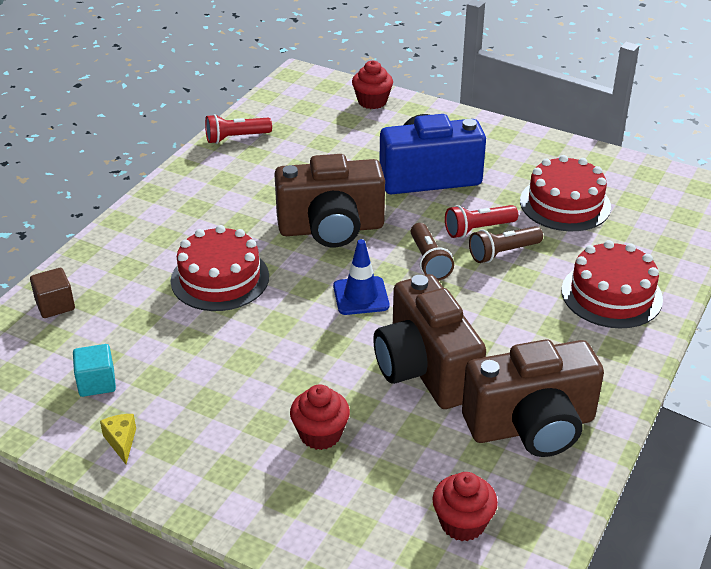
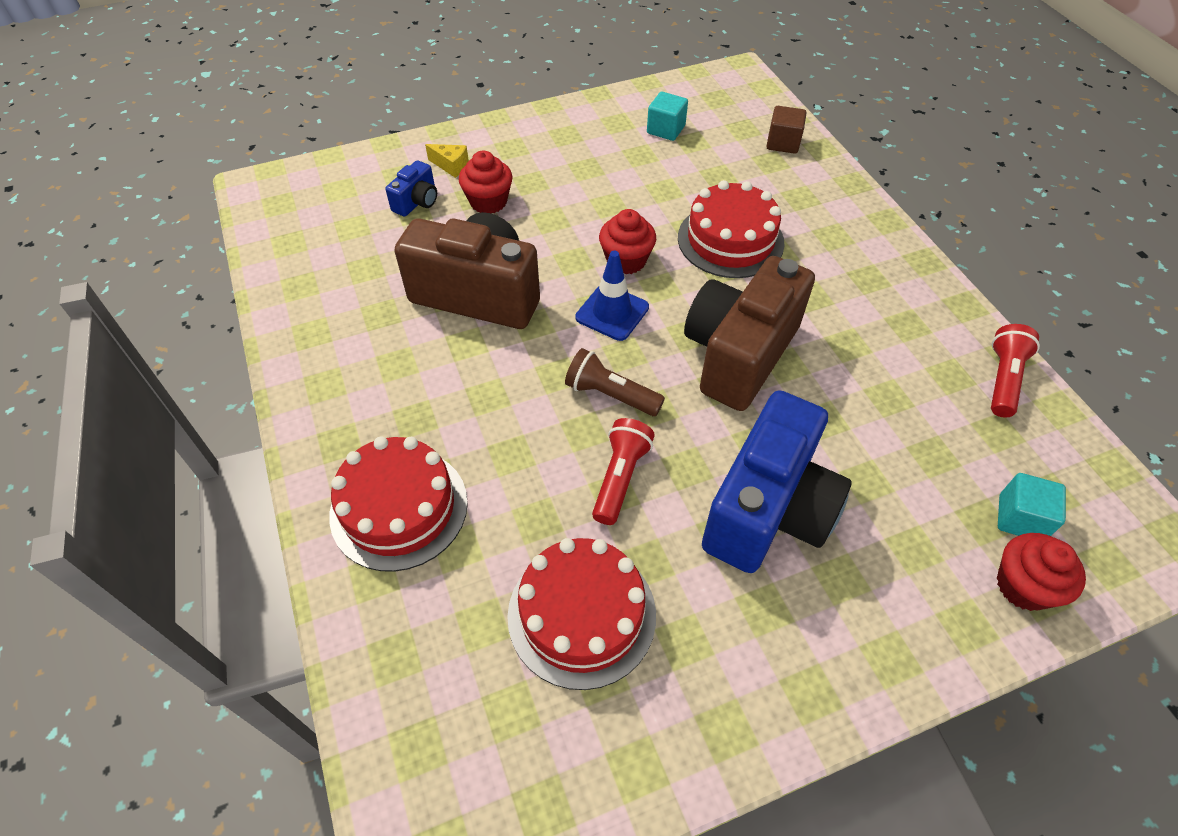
camera: 130 degrees right, 15 degrees up
(121, 442) = (593, 118): yellow cheese -> yellow cheese (451, 166)
(332, 111) = (1020, 518): none -> turquoise cube
(373, 482) = (417, 202): none -> blue camera
(462, 523) = (332, 221): red cupcake -> red cupcake (626, 260)
(503, 253) = (560, 467): brown flashlight -> none
(531, 426) = (348, 313): brown camera -> none

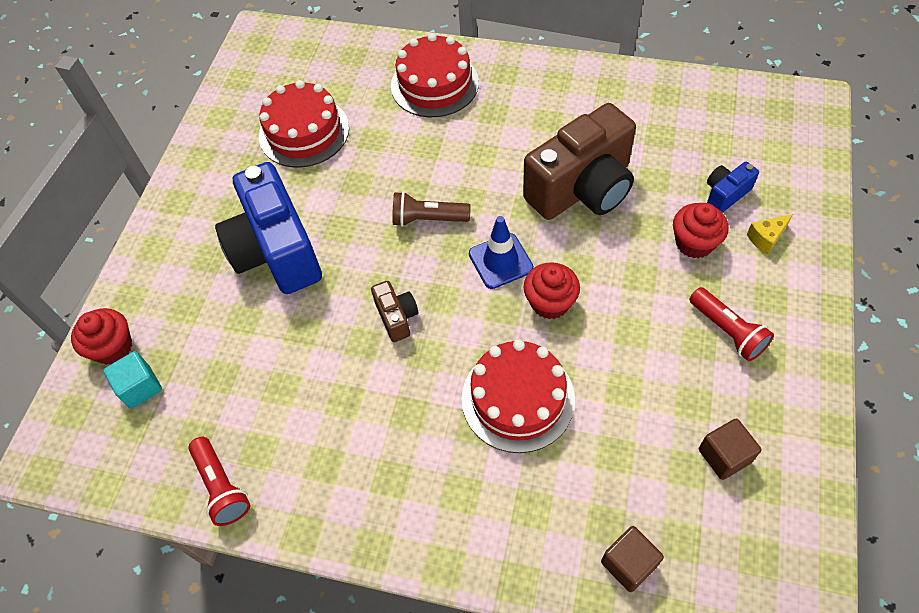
camera: 130 degrees right, 5 degrees up
(417, 202) = (725, 194): blue camera -> blue camera turned 75 degrees clockwise
(610, 395) = (428, 219): brown flashlight -> brown flashlight turned 150 degrees counterclockwise
(620, 477) = (364, 190): red flashlight -> red flashlight (727, 331)
(666, 129) = (724, 456): turquoise cube -> brown cube
(739, 354) = (397, 317): brown camera -> brown camera, size x0.44

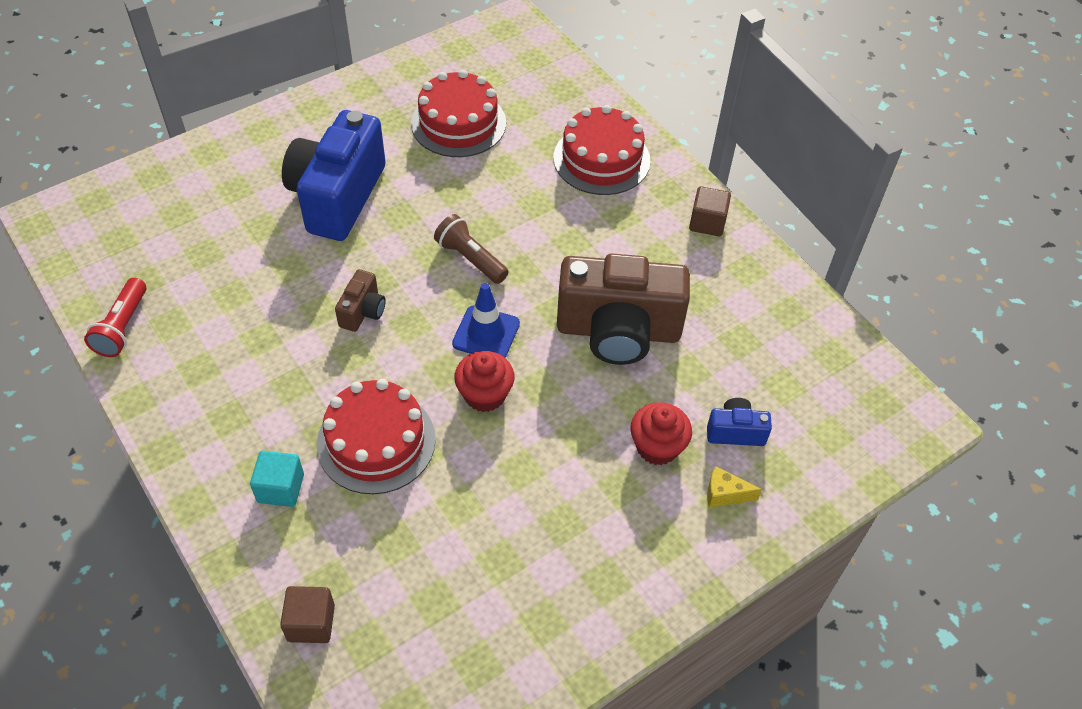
camera: 35 degrees right, 5 degrees down
(113, 347) = (163, 178): red cupcake -> none
(140, 387) = (149, 219): turquoise cube -> turquoise cube (280, 488)
(724, 456) = (474, 619): brown cube -> brown cube (707, 222)
(727, 331) = (596, 535): red flashlight -> none

